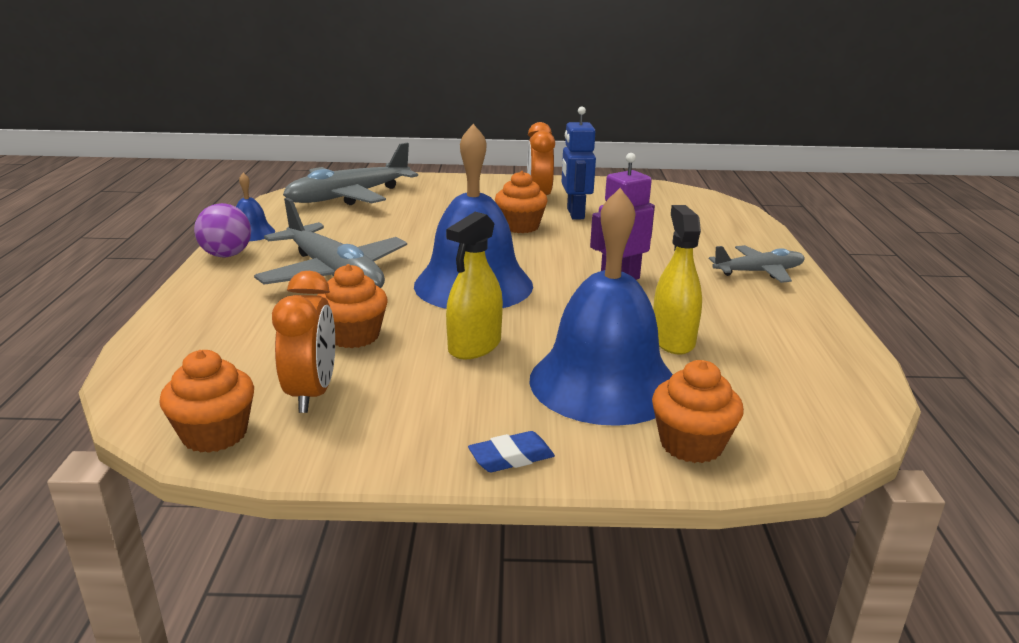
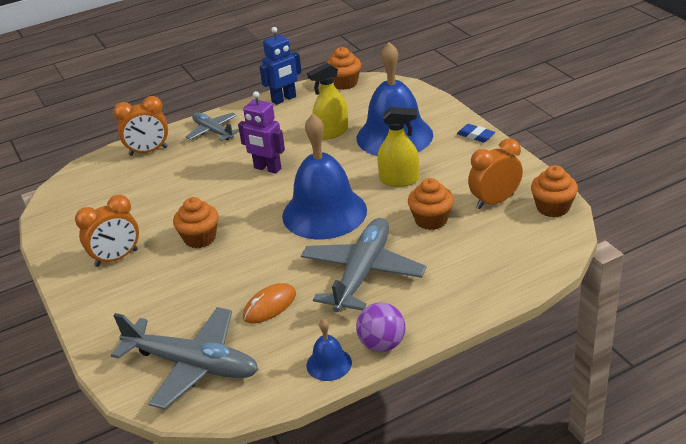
camera: 115 degrees left, 10 degrees up
(365, 230) = (269, 306): none -> orange mouse
(575, 214) = (150, 225): blue robot -> blue robot (284, 99)
(691, 444) = (420, 105): orange cupcake -> orange cupcake (344, 83)
(739, 235) = (148, 151): none -> orange clock

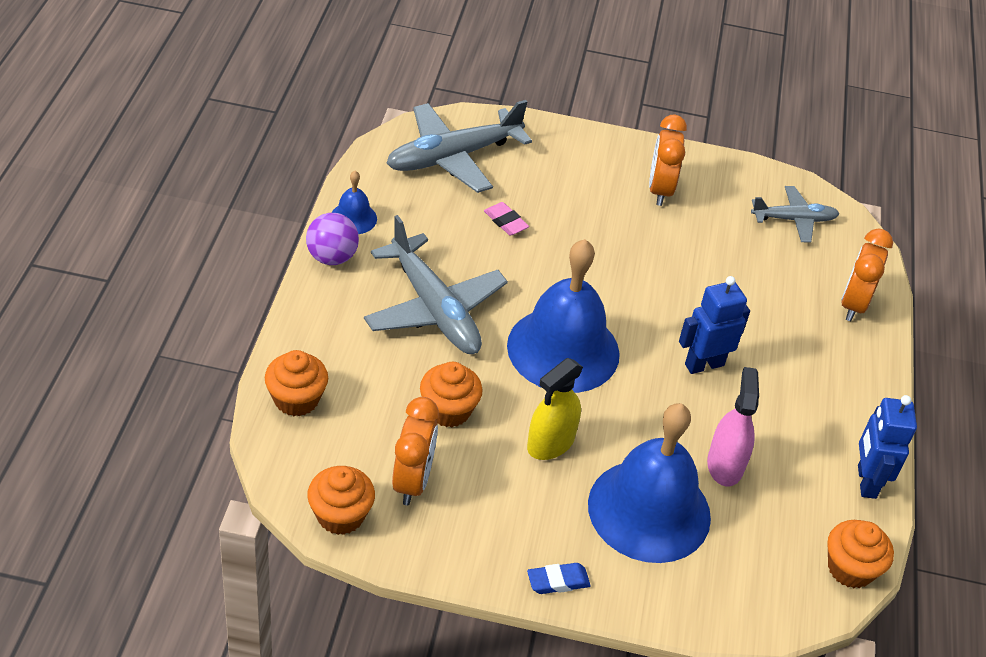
camera: 120 degrees right, 10 degrees up
(200, 238) = (627, 250): orange cupcake -> orange cupcake (296, 399)
(213, 131) = (845, 374): grey plane -> grey plane (793, 220)
(237, 297) = (505, 222): none -> pink eraser
(267, 168) = (704, 364): purple robot -> blue robot
(269, 306) = (468, 231): orange mouse -> none
(332, 132) = (725, 465): yellow spray bottle -> pink spray bottle

